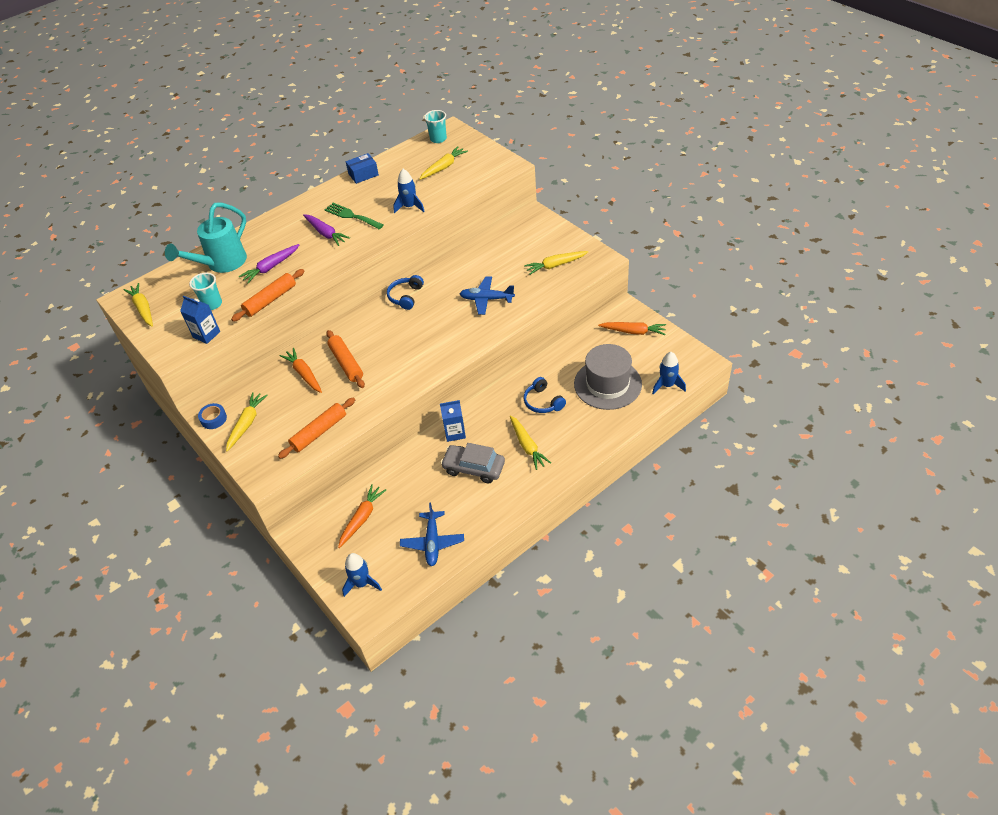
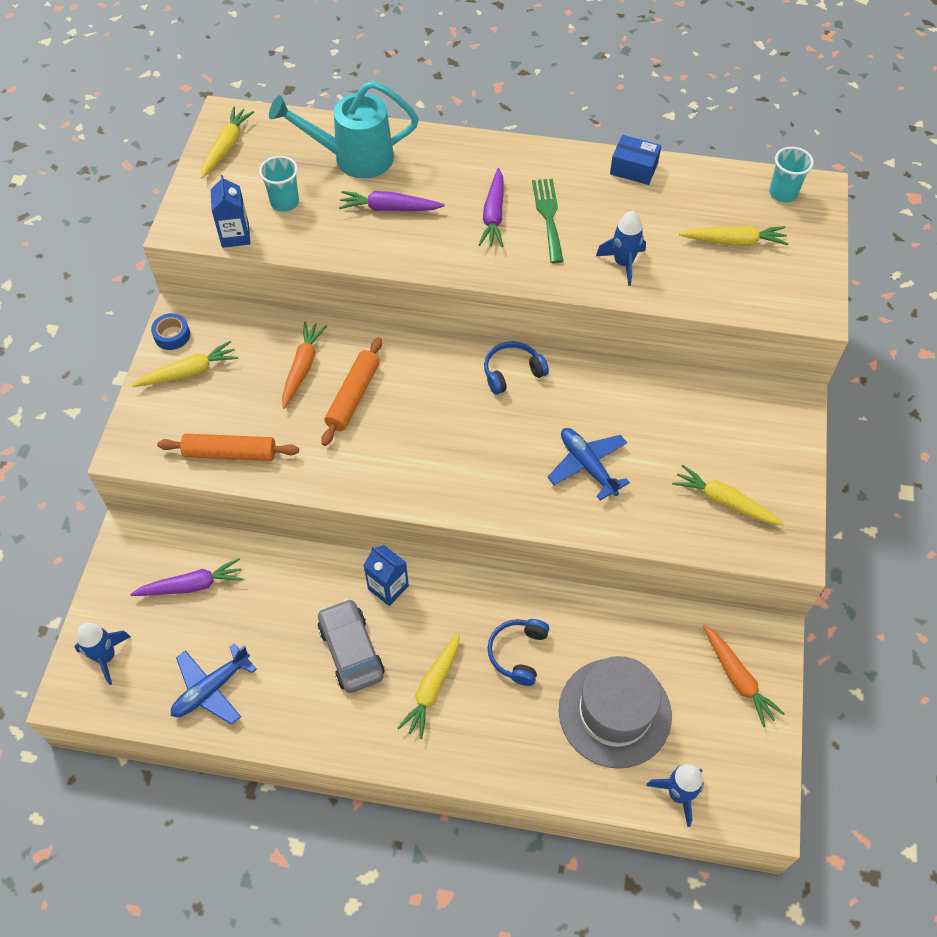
camera: 45 degrees right, 10 degrees up
(270, 300) = (337, 251): orange rolling pin -> none
(362, 518) = (192, 585): orange carrot -> purple carrot

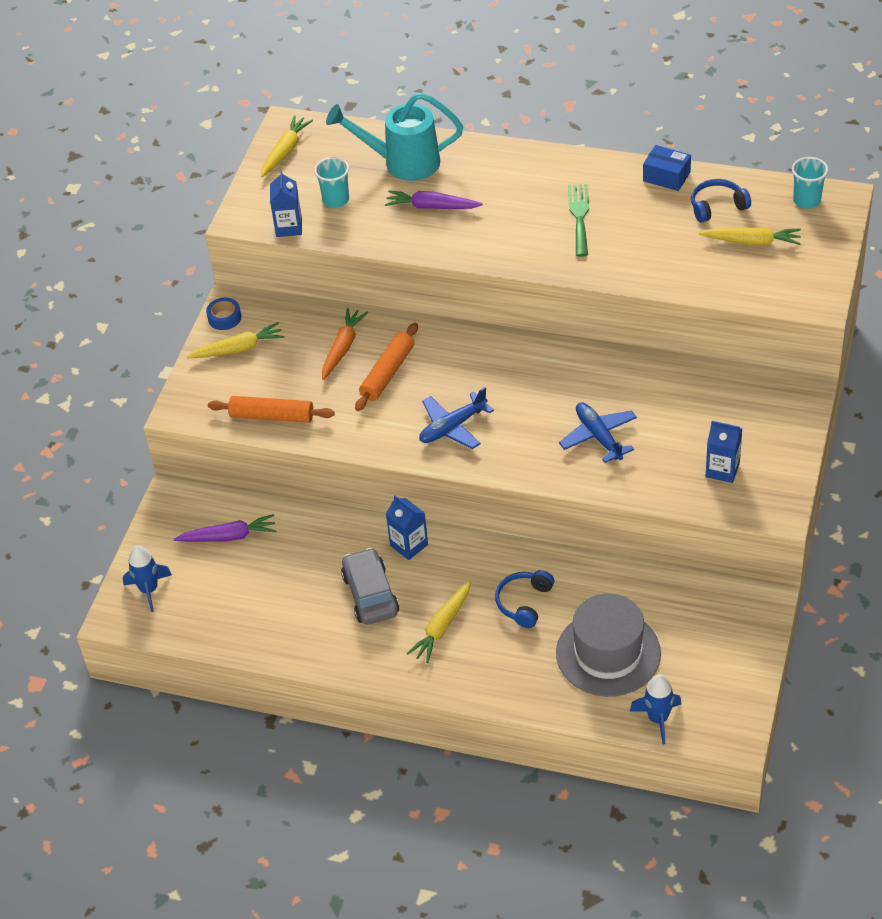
camera: 10 degrees right, 10 degrees down
(211, 689) = (242, 619): blue plane -> blue plane (453, 427)
(493, 215) = (528, 214): purple carrot -> none
(512, 372) = (538, 357): blue headphones -> blue headphones (717, 207)
(623, 263) = (644, 258): blue rocket -> none
(724, 501) = (722, 470): yellow carrot -> blue carton
(737, 678) = (727, 631): orange carrot -> none

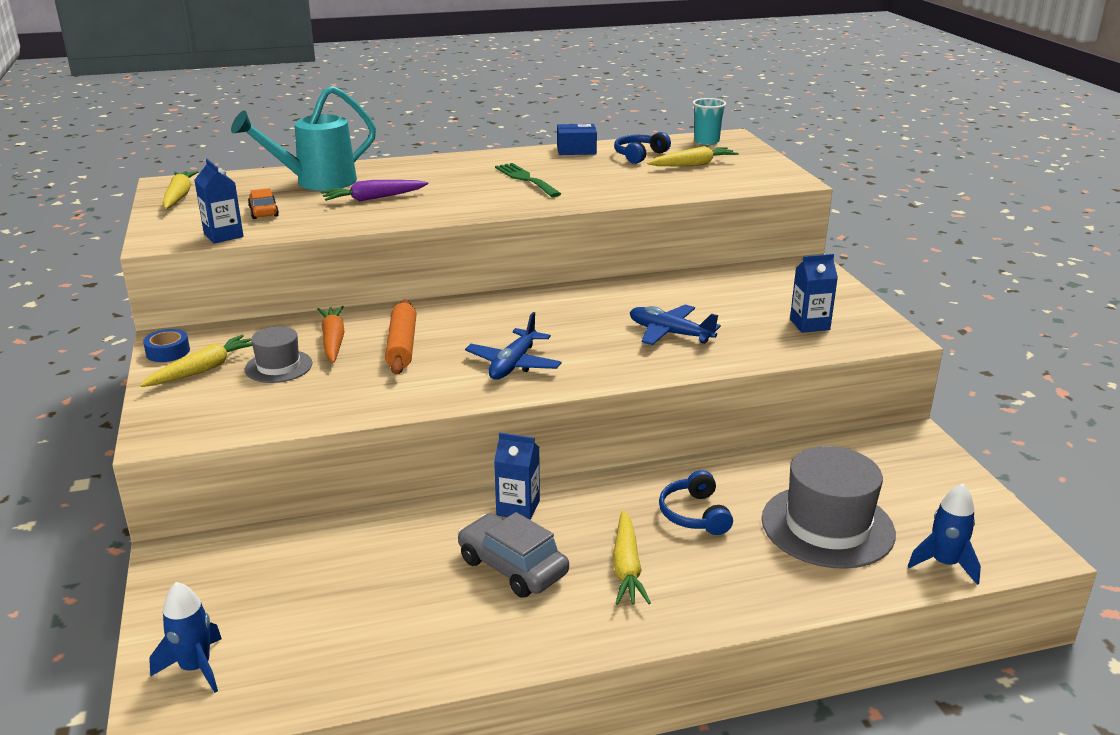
camera: 35 degrees left, 20 degrees down
(229, 536) = (280, 572): purple carrot -> none
(272, 416) = (289, 409): orange rolling pin -> none
(289, 365) = (278, 366): none -> grey hat
(336, 200) = (263, 212): turquoise cup -> orange car

